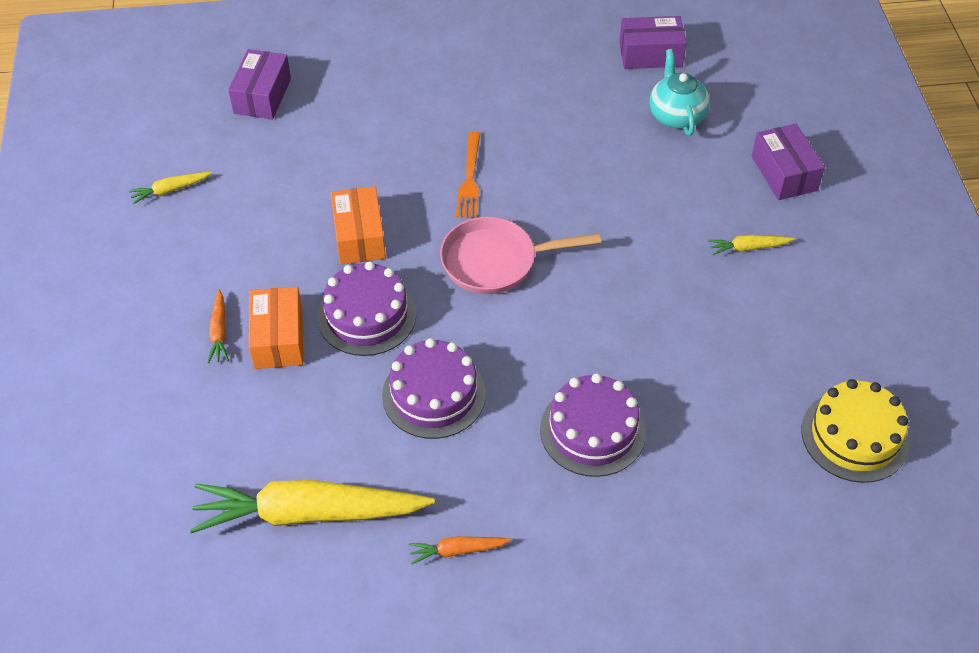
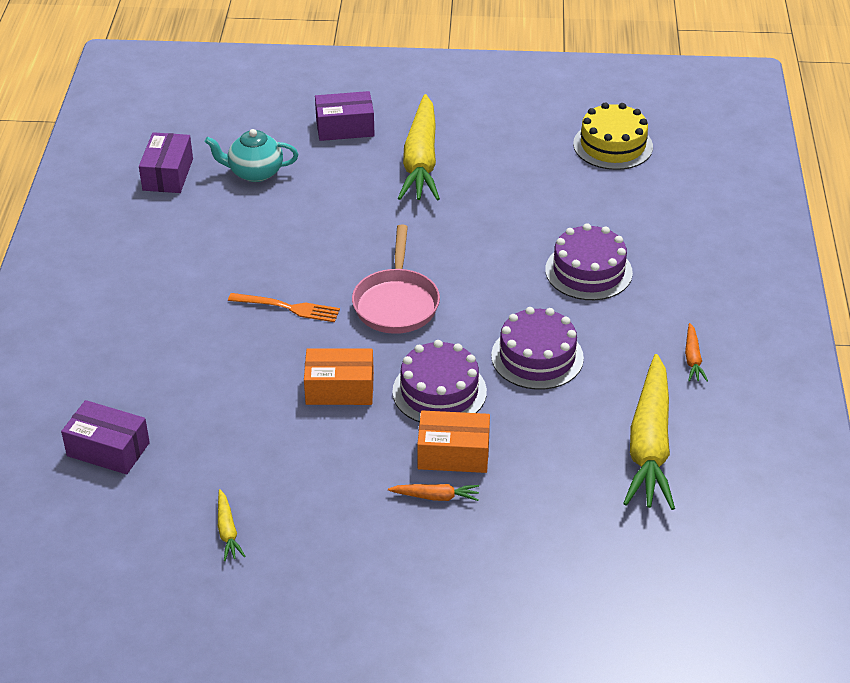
camera: 80 degrees left, 10 degrees down
(748, 248) = (421, 160): yellow carrot -> yellow carrot, size x2.38

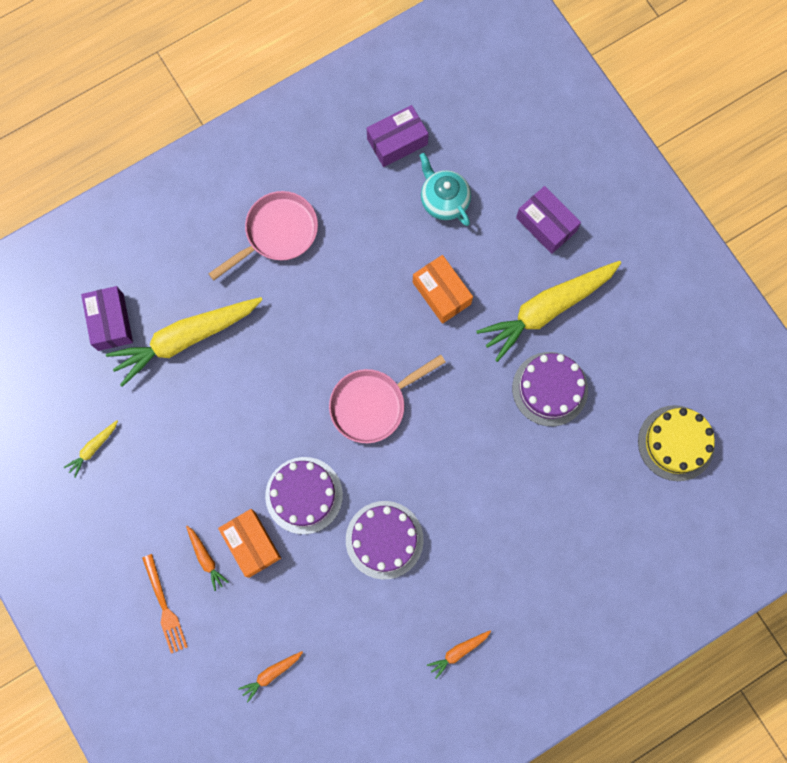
camera: 55 degrees right, 35 degrees up
(160, 287) = (277, 233): none -> pink pan
(289, 308) = (316, 335): orange fork -> orange fork (165, 607)
(339, 389) = (261, 427): orange box -> orange box (441, 293)
(588, 271) = (504, 519): purple cake -> purple cake (550, 389)
(604, 504) = (271, 674): none -> orange carrot
(649, 444) = (348, 671): yellow carrot -> yellow carrot (185, 339)

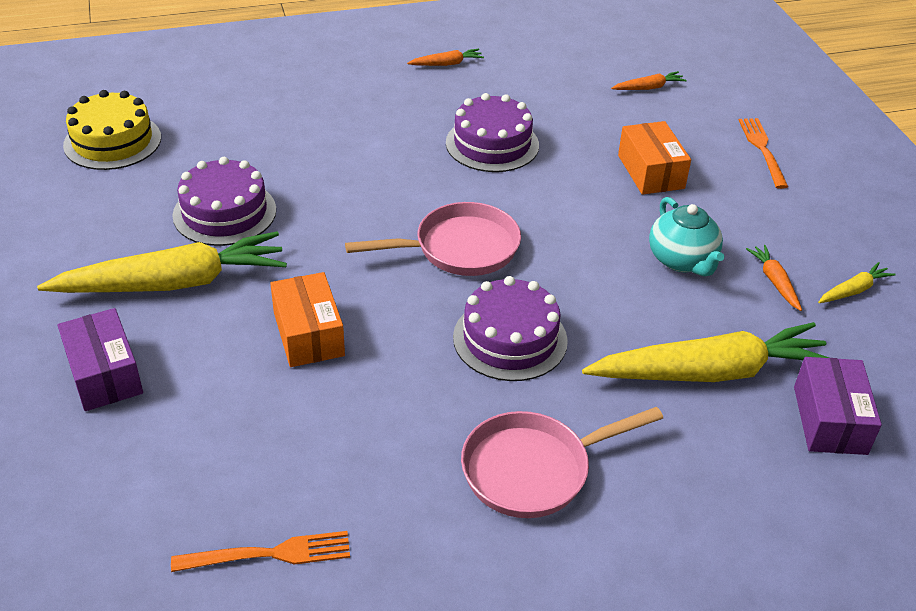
camera: 165 degrees left, 35 degrees down
(206, 558) = (708, 172): orange carrot -> orange carrot (774, 281)
(304, 495) = (576, 194): purple cake -> purple cake (510, 339)
(397, 142) = (270, 554): purple box -> orange fork
(444, 200) = (239, 445): turquoise teapot -> turquoise teapot (682, 261)

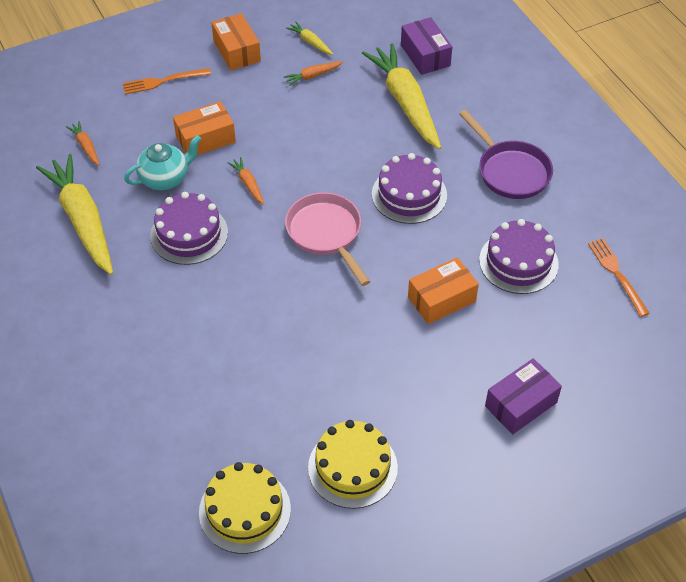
camera: 100 degrees left, 10 degrees up
(112, 217) = (352, 467): none -> yellow cake
(173, 283) = (417, 395): yellow carrot -> yellow carrot (83, 220)
(224, 212) = (325, 388): purple cake -> purple cake (518, 262)
(447, 64) = (66, 284): orange carrot -> orange carrot (248, 184)
(533, 470) = (510, 171): pink pan -> purple pan
(682, 261) = (304, 118): turquoise teapot -> turquoise teapot (165, 178)
(827, 216) = (237, 51): none -> orange box
(829, 420) = (425, 55): purple box -> purple box turned 75 degrees clockwise

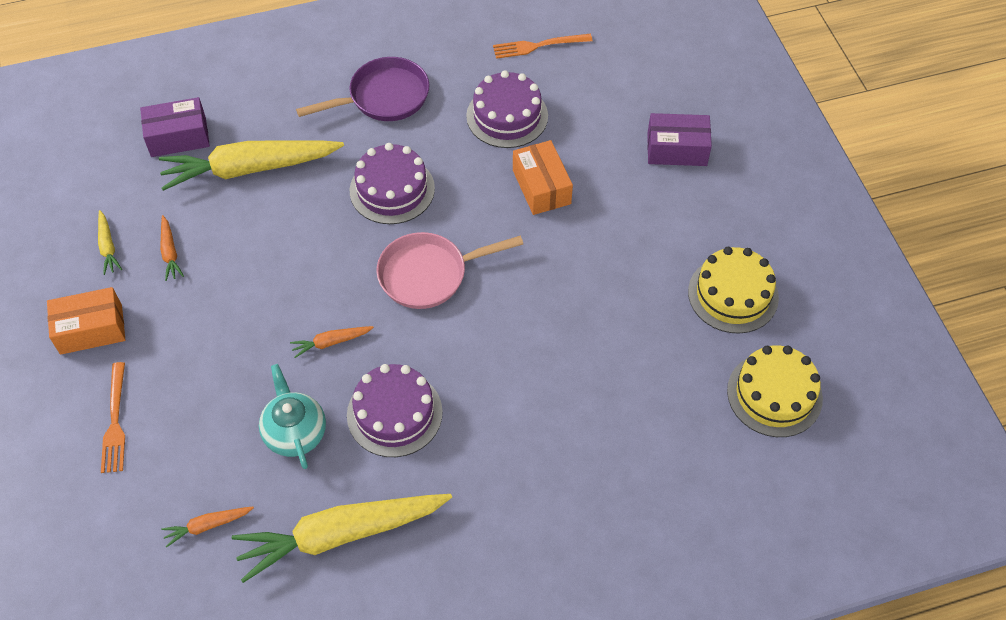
camera: 80 degrees left, 5 degrees up
(205, 139) = (240, 381): orange box -> none
(310, 42) = (108, 246): yellow carrot -> yellow carrot turned 75 degrees counterclockwise
(521, 404) = (676, 149): purple box -> purple box turned 60 degrees counterclockwise

